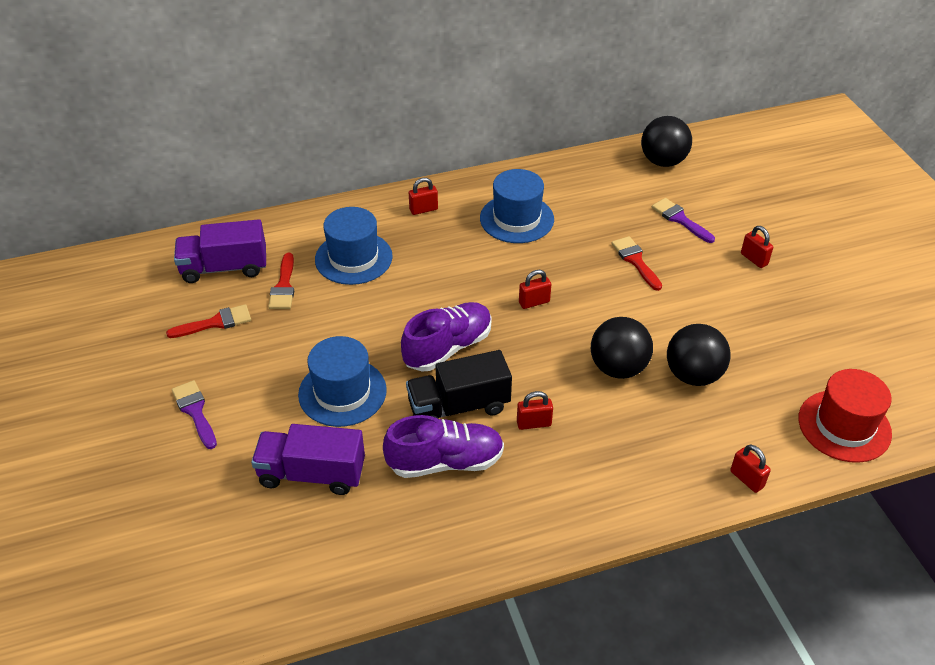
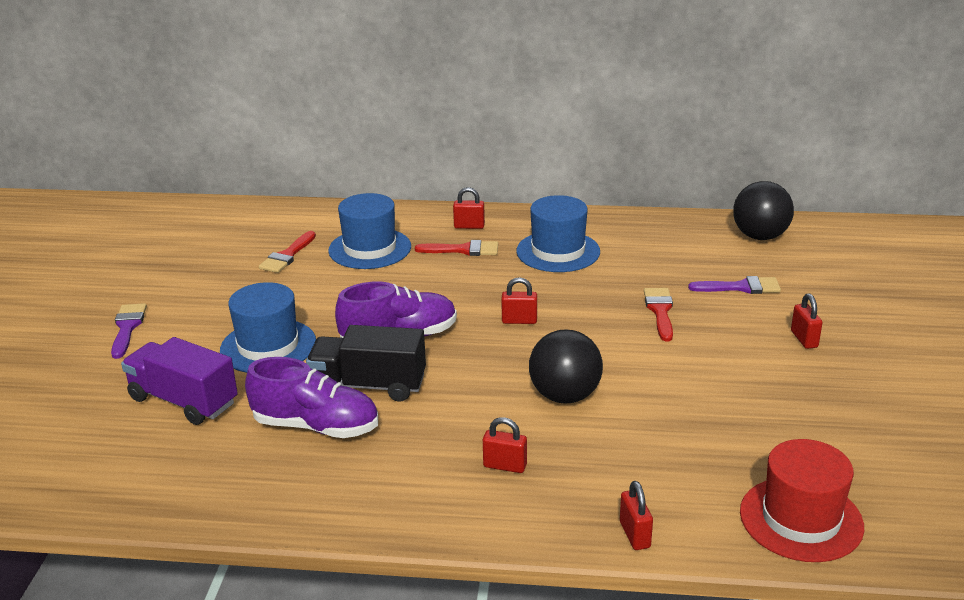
camera: 25 degrees right, 15 degrees down
(215, 323) = (204, 268): red brush -> red brush (463, 250)
(224, 268) = (248, 232): purple truck -> none
(534, 423) = (433, 419): red padlock -> red padlock (505, 466)
(680, 219) = (741, 287): purple brush -> purple brush turned 105 degrees clockwise
(693, 375) = (646, 423): black ball -> none

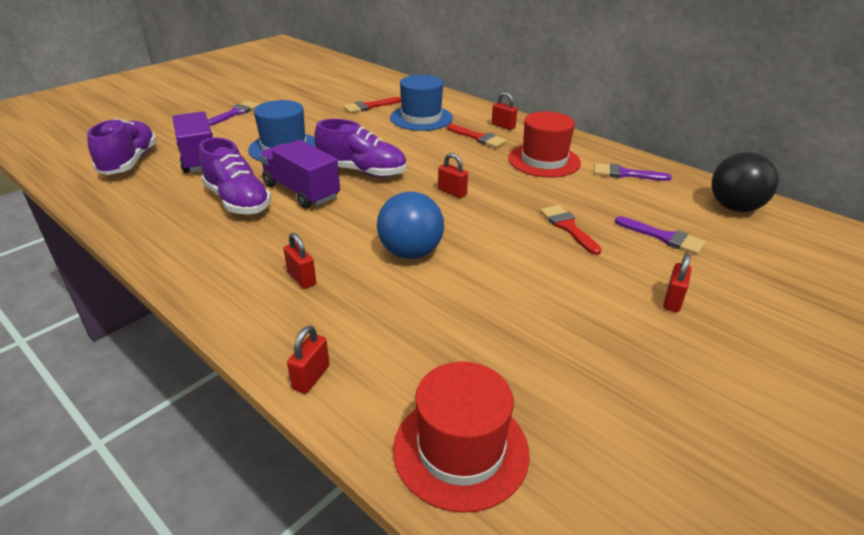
camera: 35 degrees right, 5 degrees up
(97, 444) = (129, 162): none -> purple shoe
(369, 385) = (301, 191): black truck -> purple truck
(558, 251) = (544, 160): blue hat -> red hat
(565, 396) = (410, 253): black ball -> blue ball
(643, 237) = (625, 174): none -> purple brush
(660, 311) = (568, 227): red brush -> red brush turned 60 degrees counterclockwise

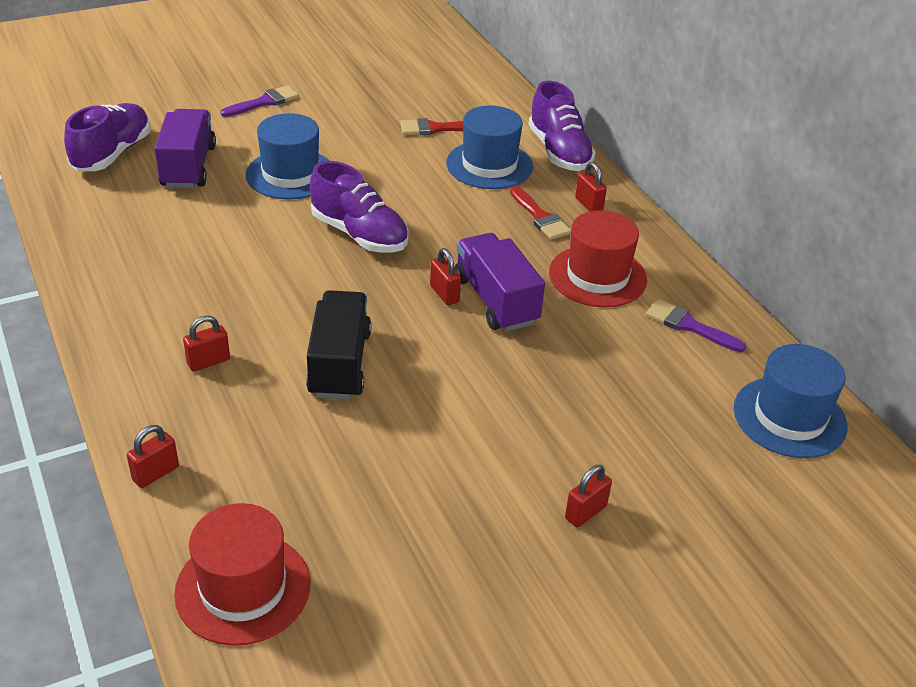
camera: 20 degrees right, 5 degrees up
(237, 201) = (198, 241): purple shoe -> purple shoe (559, 152)
(301, 191) = (273, 246): purple truck -> purple truck (496, 300)
(302, 278) = (208, 362): red padlock -> red padlock turned 75 degrees clockwise
(410, 253) = (340, 364): blue ball -> black truck
(568, 227) = (545, 382): red brush -> none
(664, 237) = (653, 431): purple brush -> none
(734, 207) = (789, 417): black ball -> blue hat

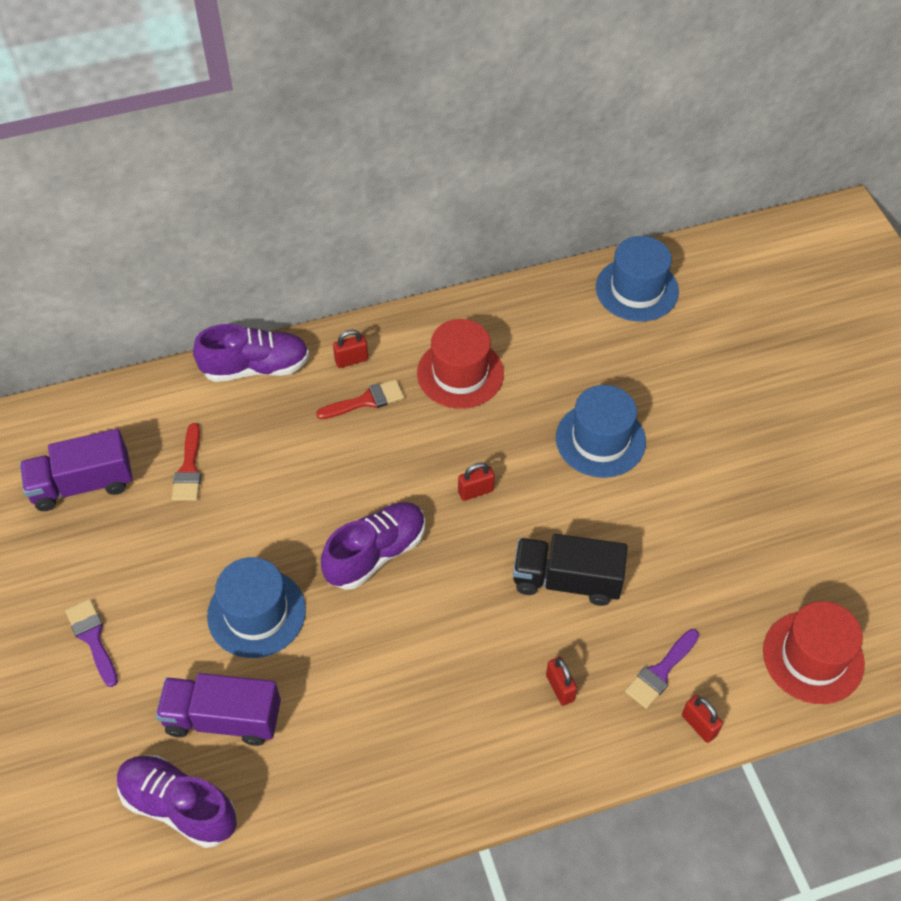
camera: 80 degrees left, 15 degrees up
(489, 165) = (269, 429): blue hat -> blue hat (600, 440)
(496, 300) = (488, 453): purple truck -> purple truck (82, 484)
(585, 512) = (732, 431): red padlock -> none
(688, 325) = (530, 325): purple brush -> purple brush (660, 672)

